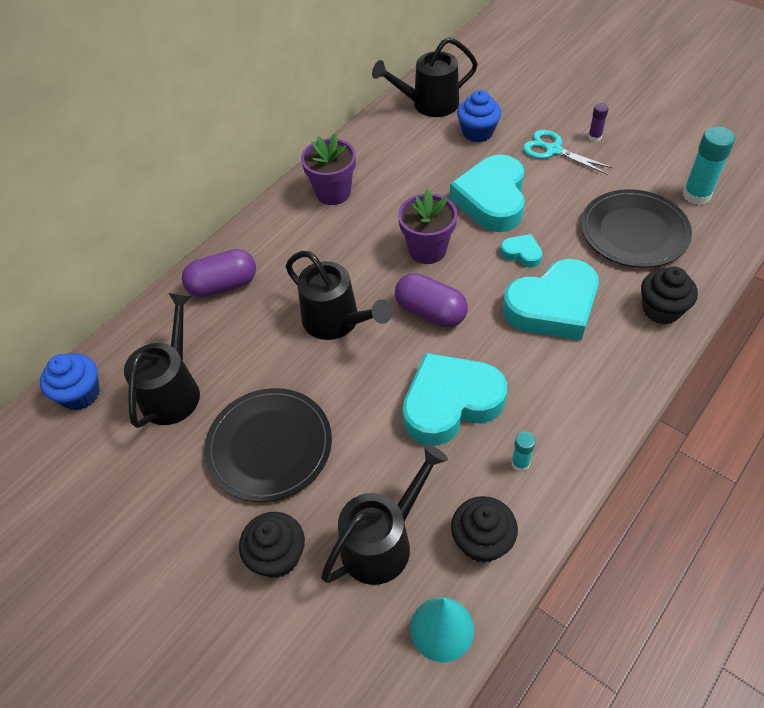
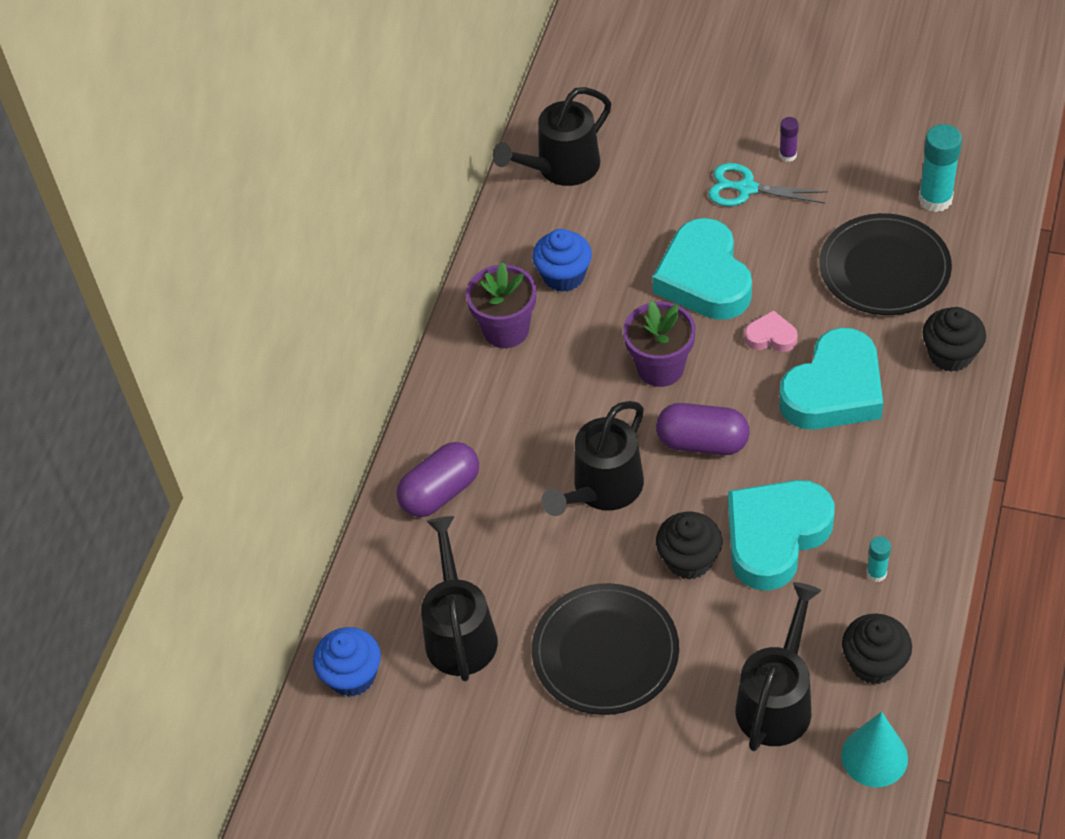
camera: 20 degrees left, 0 degrees up
(277, 556) = (678, 755): black cupcake -> black cupcake (689, 560)
(337, 322) = (602, 490): black watering can -> black watering can turned 105 degrees clockwise
(477, 132) = (643, 191): blue cupcake -> blue cupcake (564, 276)
(522, 253) = (771, 337): turquoise heart -> pink heart

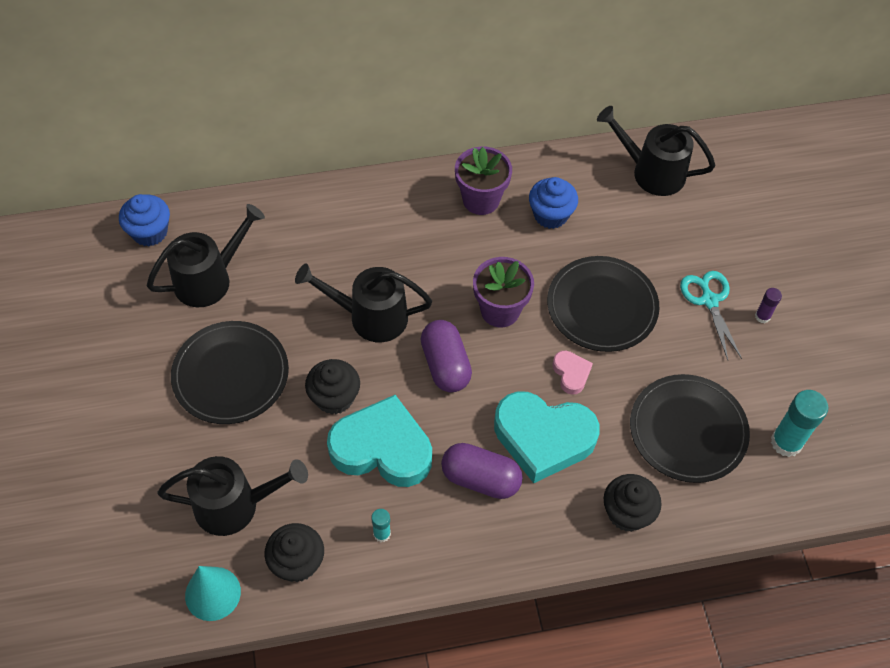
camera: 55 degrees right, 5 degrees up
(440, 492) = (320, 219): purple capsule -> purple capsule (480, 479)
(704, 278) = (602, 306): turquoise heart -> black plate

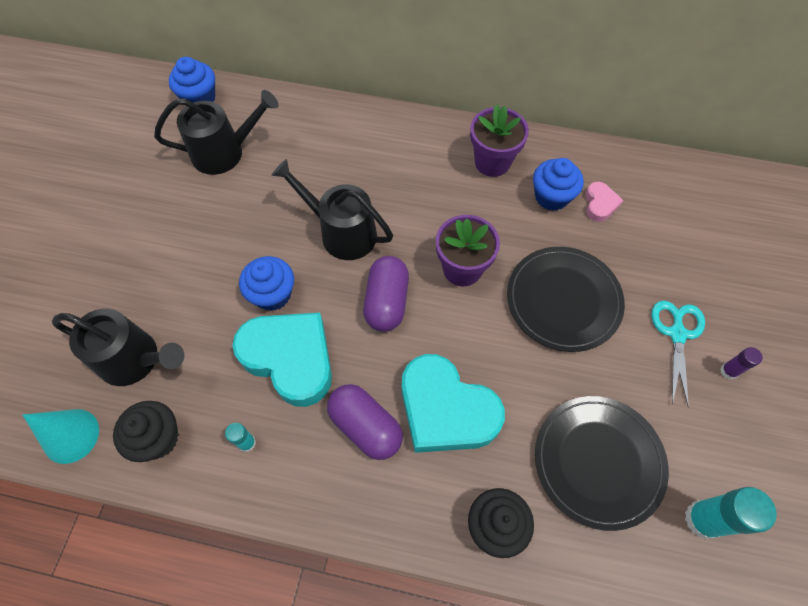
camera: 25 degrees right, 5 degrees up
(230, 374) = (197, 240): black plate -> none
(334, 398) = (272, 294): black cupcake -> blue cupcake
(571, 373) = (503, 355): pink heart -> pink heart (600, 204)
(651, 172) = (668, 189): black watering can -> none

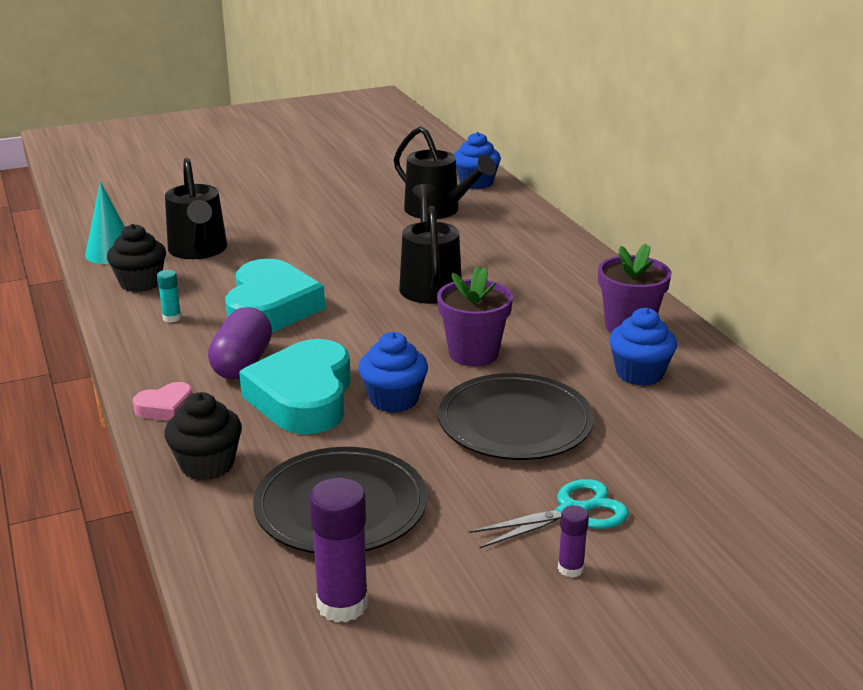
camera: 55 degrees right, 35 degrees down
(272, 294) = (324, 278): blue cupcake -> blue cupcake (393, 399)
(387, 302) = (384, 329): purple capsule -> none
(600, 204) = (677, 406): pink heart -> pink heart (165, 407)
(702, 519) = (342, 604): turquoise glue stick -> purple glue stick

